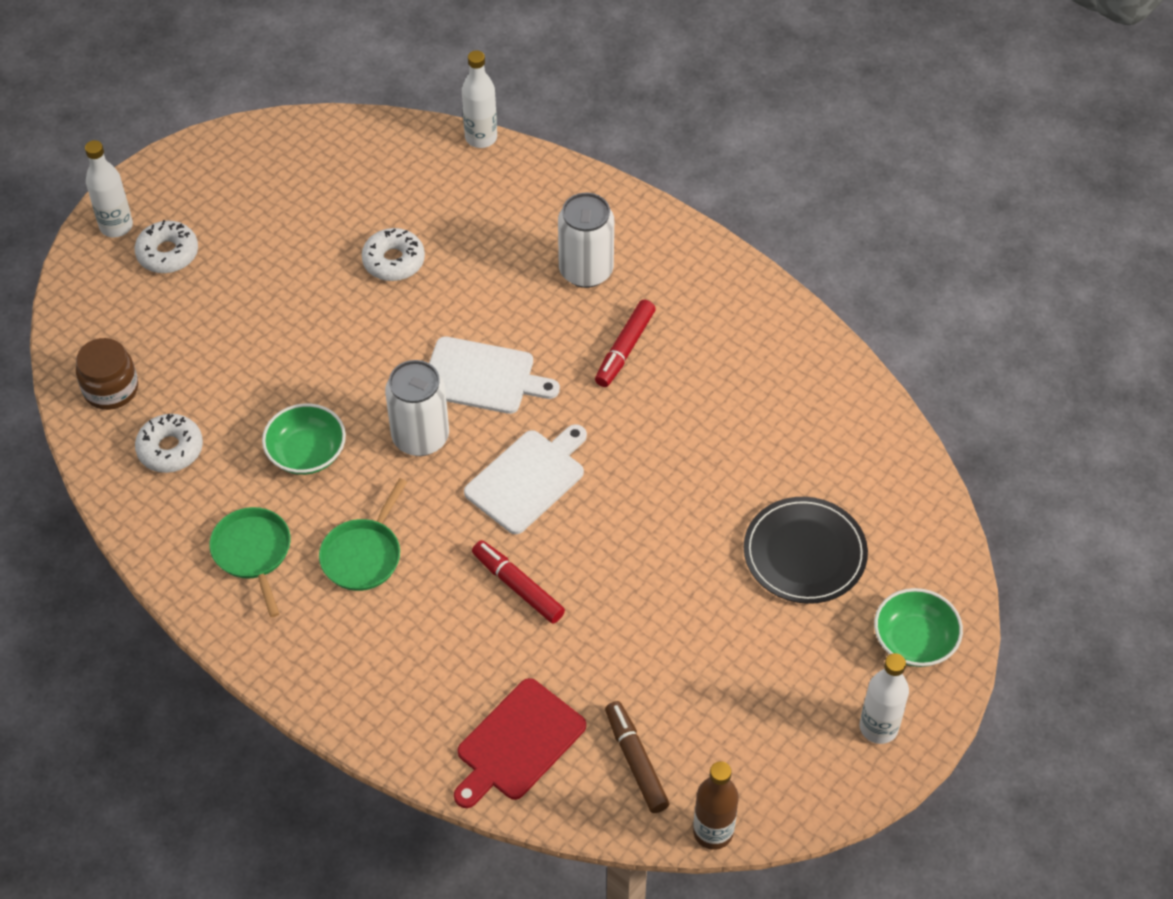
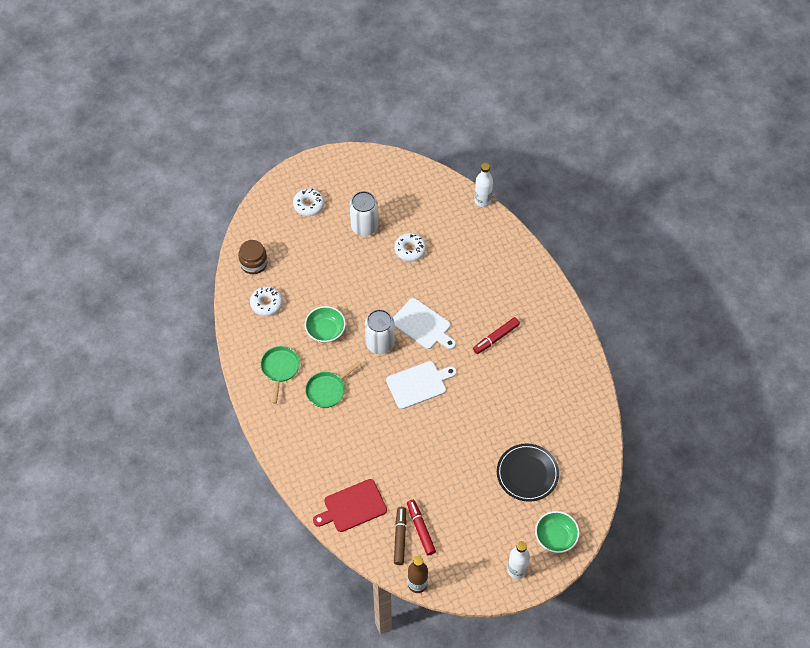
camera: 25 degrees right, 5 degrees up
(116, 226) = (292, 182): white bottle -> none
(518, 586) = (388, 434): red marker -> red marker (420, 529)
(586, 270) = (498, 290): white can -> white can (364, 226)

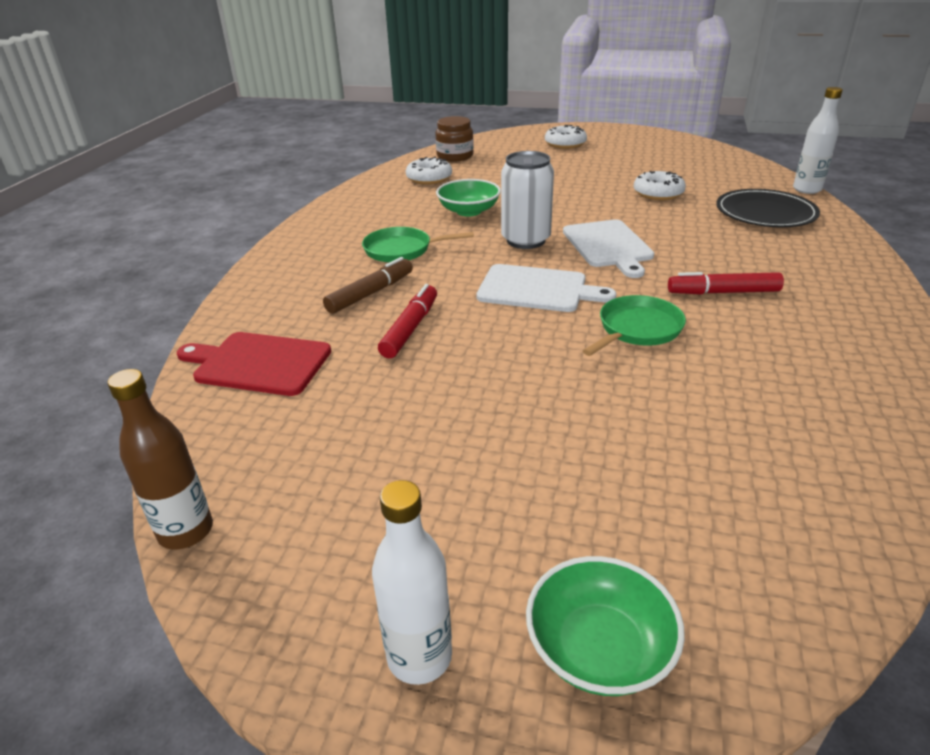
camera: 40 degrees right, 25 degrees down
(280, 368) = (372, 218): green pan -> green pan (637, 329)
(364, 226) = (614, 168): white can -> none
(400, 537) = (266, 439): brown marker -> brown marker (371, 293)
(420, 529) = (315, 448): red marker -> red marker (410, 328)
(527, 473) = (630, 479): black plate -> black plate (765, 213)

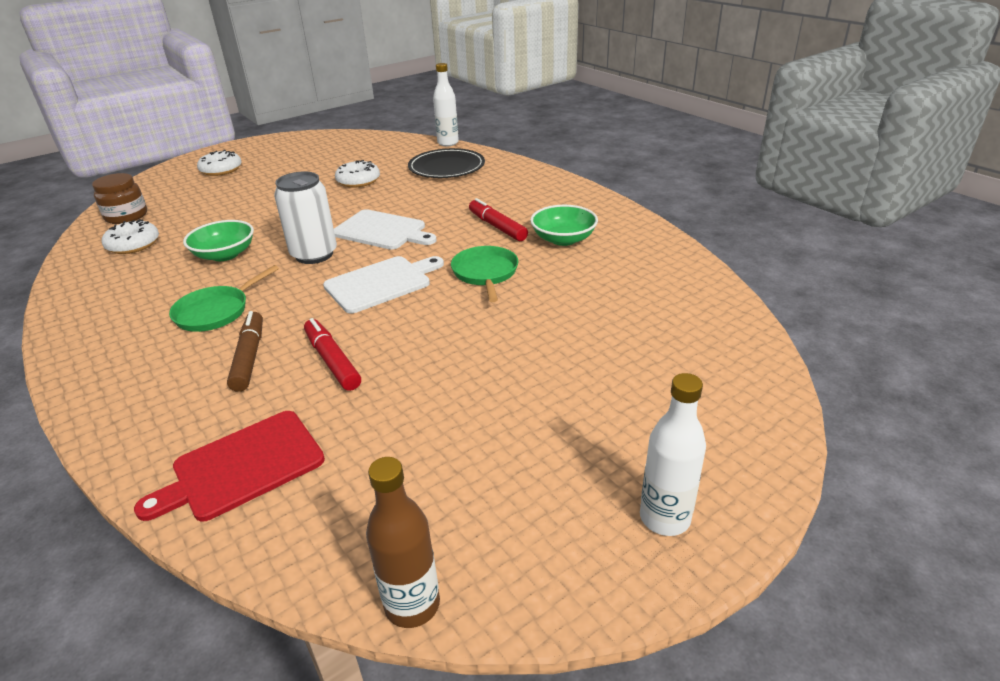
camera: 50 degrees left, 0 degrees up
(599, 648) = (720, 438): green bowl -> green bowl (563, 239)
(723, 292) = (497, 227): red marker -> red marker turned 105 degrees clockwise

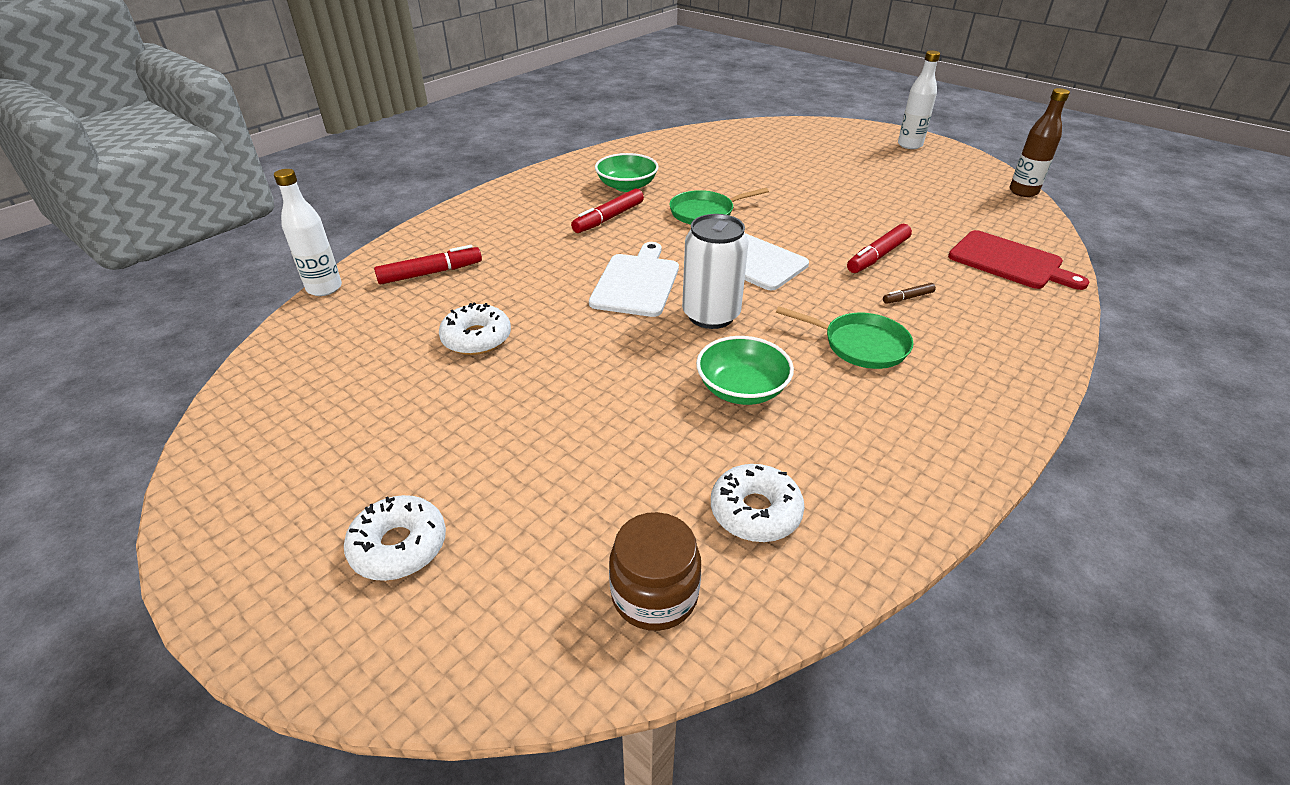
camera: 105 degrees left, 5 degrees up
(249, 357) = (907, 298): brown marker -> brown marker, size x0.54
(446, 167) = (430, 273): black plate -> red marker

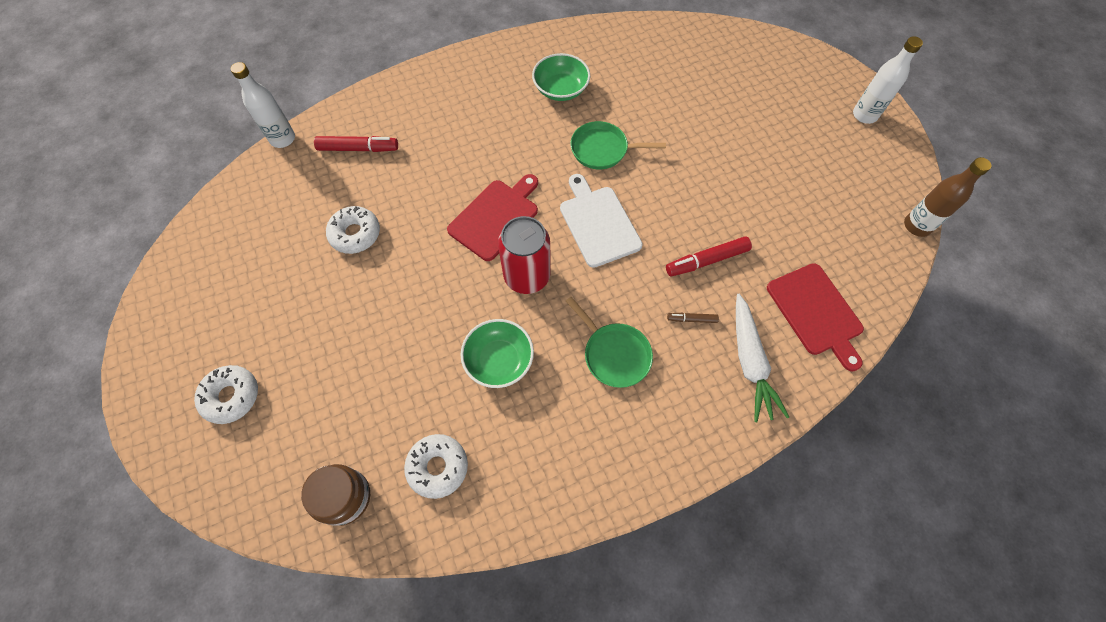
camera: 25 degrees right, 25 degrees up
(608, 218) = (520, 128): red marker -> none
(637, 282) = (496, 217): white cutting board -> red cutting board
(711, 315) = (527, 276): white can -> red can
(993, 310) = (750, 362): none -> white carrot

